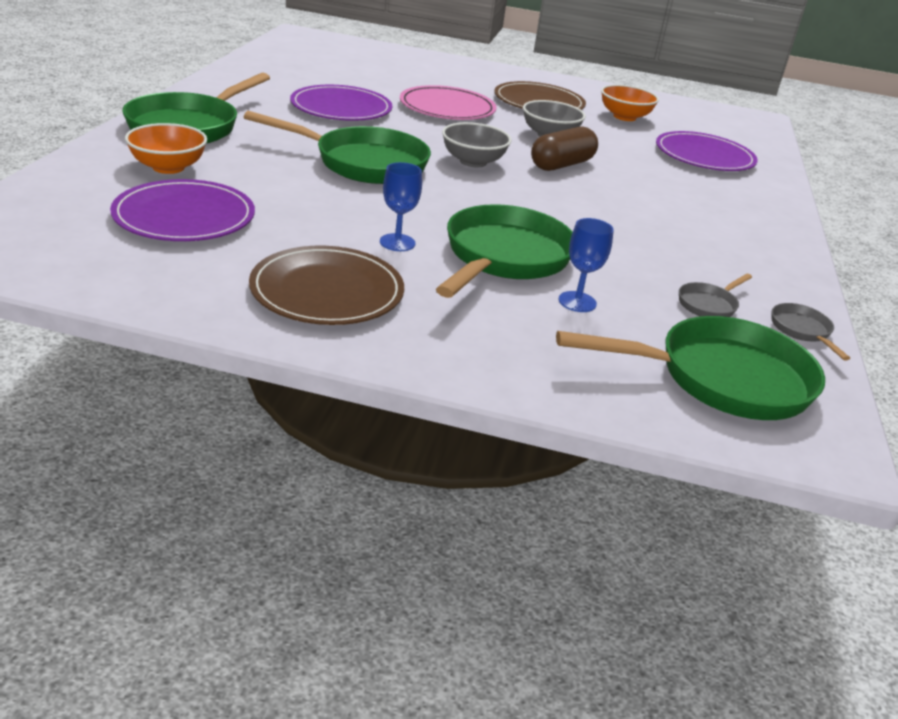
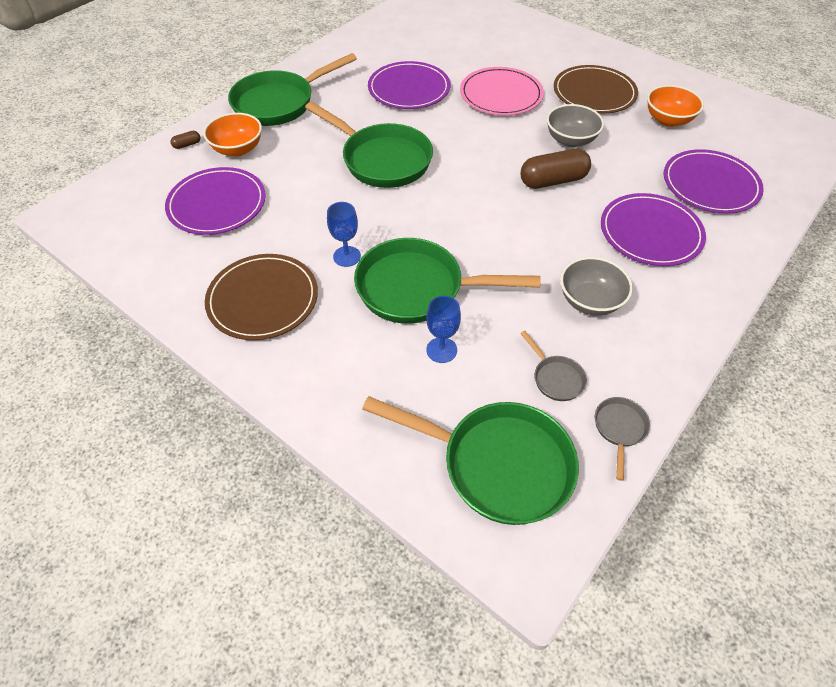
camera: 30 degrees right, 20 degrees up
(90, 168) = (187, 145): none -> brown capsule
(473, 162) = (474, 168): grey bowl -> grey bowl (589, 301)
(504, 258) = (418, 288): green pan -> green pan turned 135 degrees counterclockwise
(687, 192) = (650, 232): none -> purple plate
(709, 304) = (555, 378): grey pan -> grey pan turned 105 degrees counterclockwise

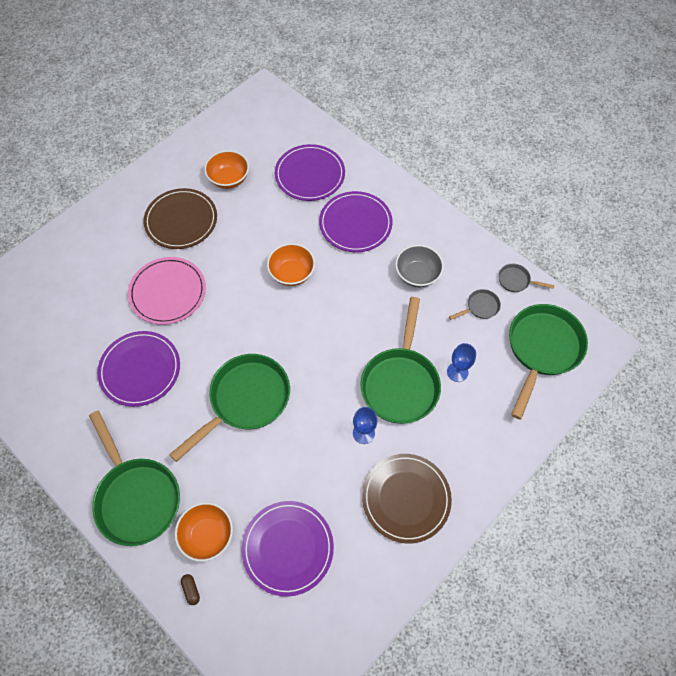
camera: 85 degrees left, 10 degrees up
(553, 181) = (292, 273): brown capsule -> orange bowl
(570, 140) = (243, 251): grey bowl -> none

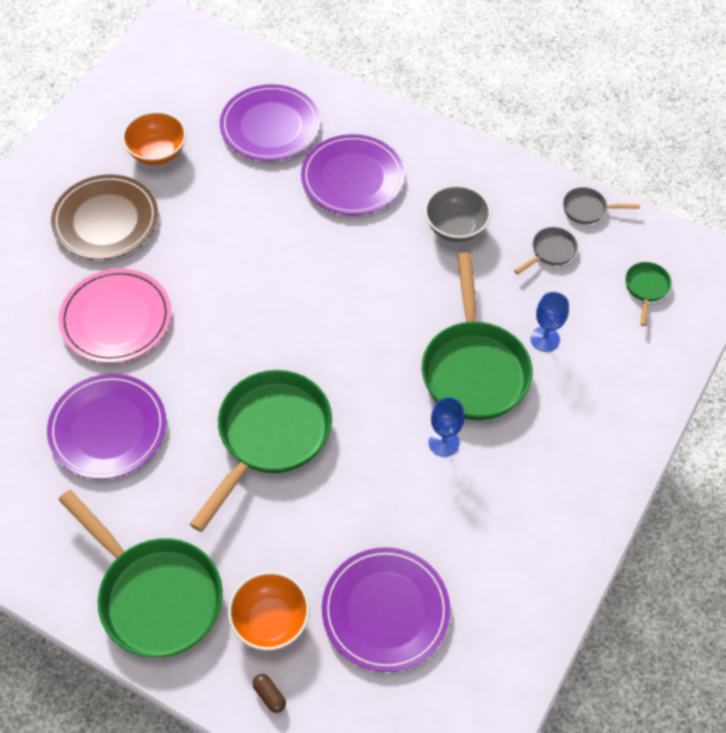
camera: 15 degrees left, 5 degrees down
(292, 273) = (284, 259): orange bowl -> none
(406, 498) = (524, 511): brown plate -> none
(542, 350) = (646, 288): green pan -> green pan, size x0.44

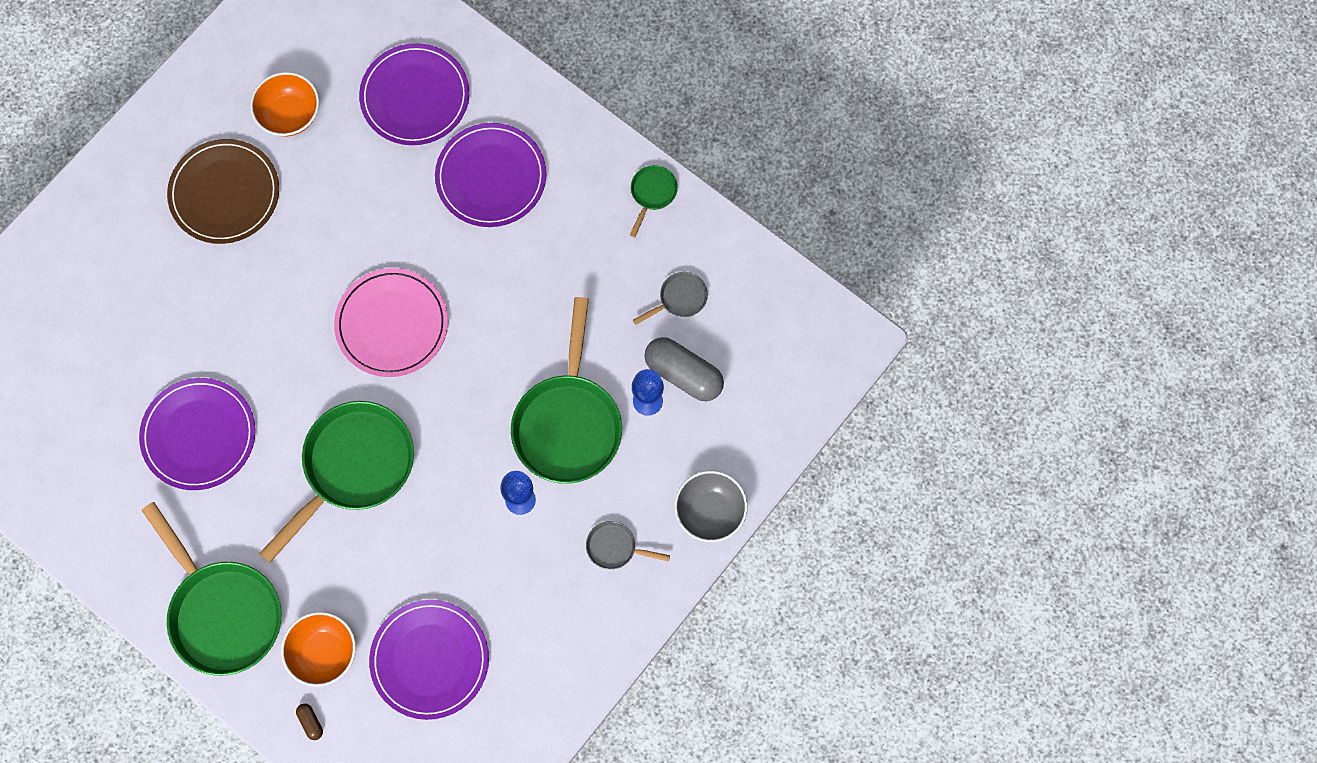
camera: 10 degrees right, 15 degrees up
(116, 318) = (221, 313): pink plate -> pink plate (392, 324)
(455, 227) = (587, 254): grey bowl -> grey bowl (710, 512)
(572, 312) = (683, 374): none -> grey capsule
(588, 209) = (732, 252): grey pan -> grey pan (615, 547)
(646, 288) = (767, 357): green pan -> green pan (652, 194)

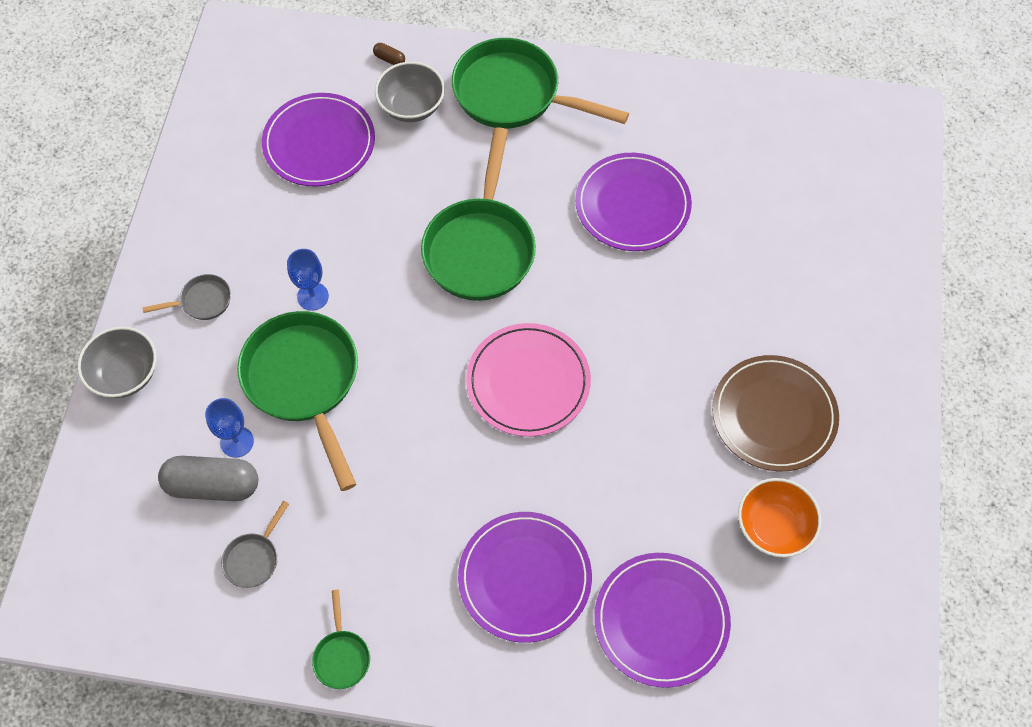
camera: 150 degrees right, 10 degrees down
(323, 653) = (411, 106): orange bowl -> grey bowl

